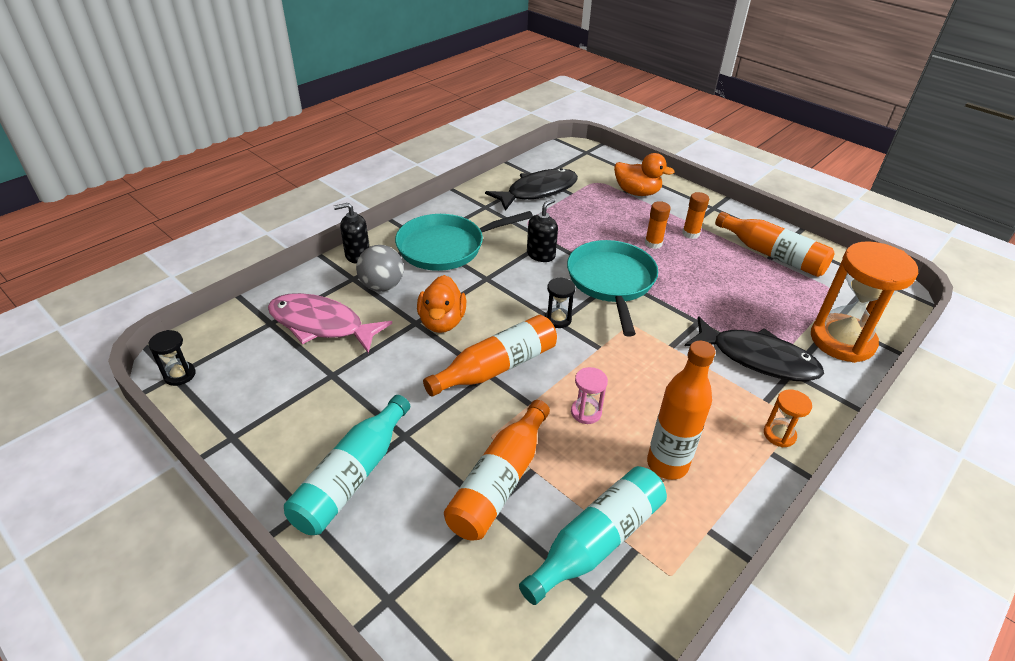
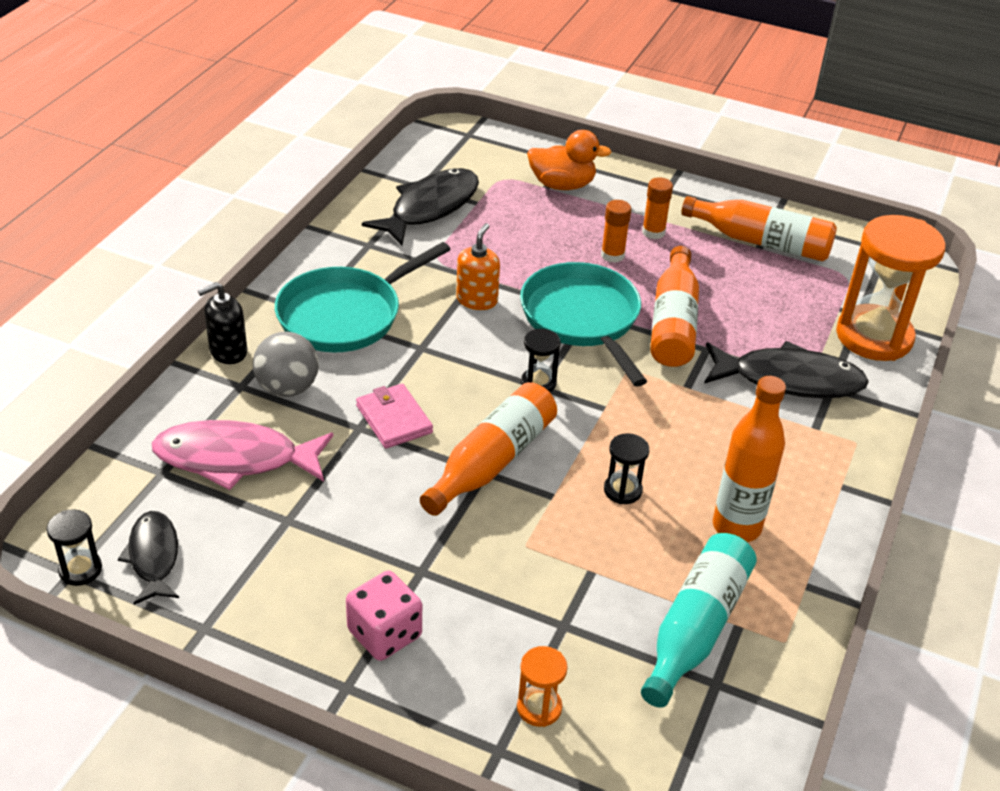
camera: 20 degrees left, 0 degrees up
(230, 378) = (153, 557): none -> black fish
(352, 476) = (384, 634): turquoise bottle -> pink dice
(442, 322) = (394, 419): orange duck -> pink wallet
(499, 481) = (560, 594): orange bottle -> orange bottle (673, 323)
(541, 255) = (477, 300): black soap dispenser -> orange soap dispenser
(586, 412) = (622, 490): pink hourglass -> black hourglass
(779, 435) = (842, 463): orange hourglass -> orange hourglass (539, 708)

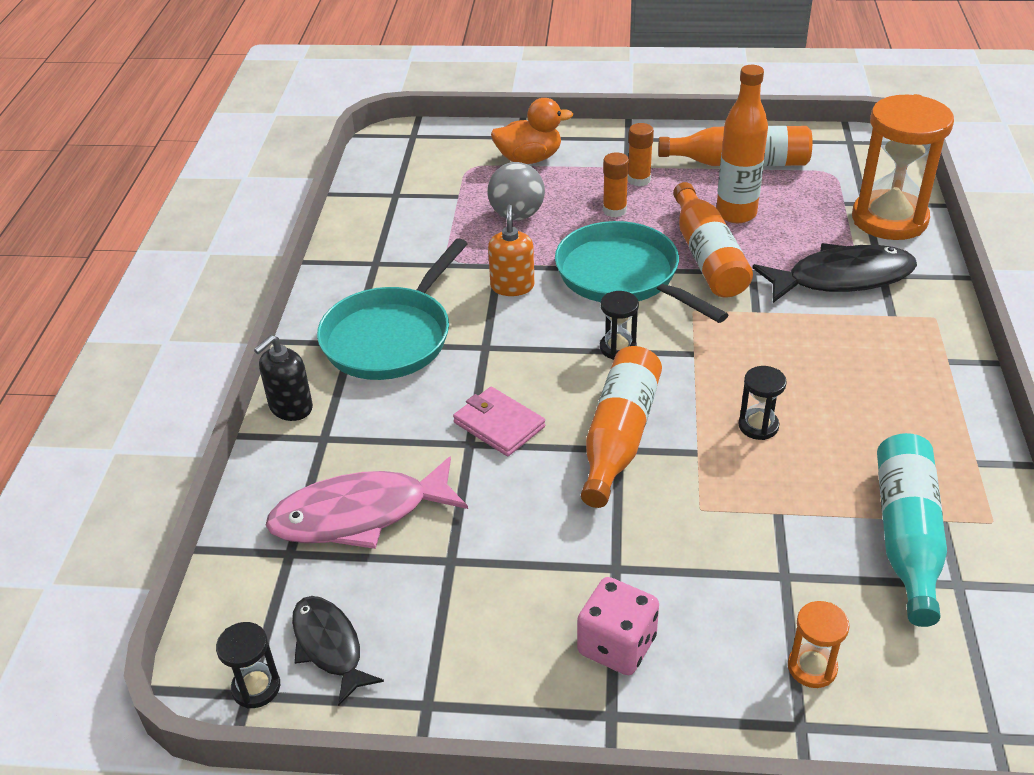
camera: 15 degrees left, 0 degrees up
(287, 388) = (373, 426): grey ball -> grey ball (517, 215)
(430, 208) = (416, 212): black fish -> none
(736, 527) = (882, 427): orange bottle -> orange bottle (736, 214)

